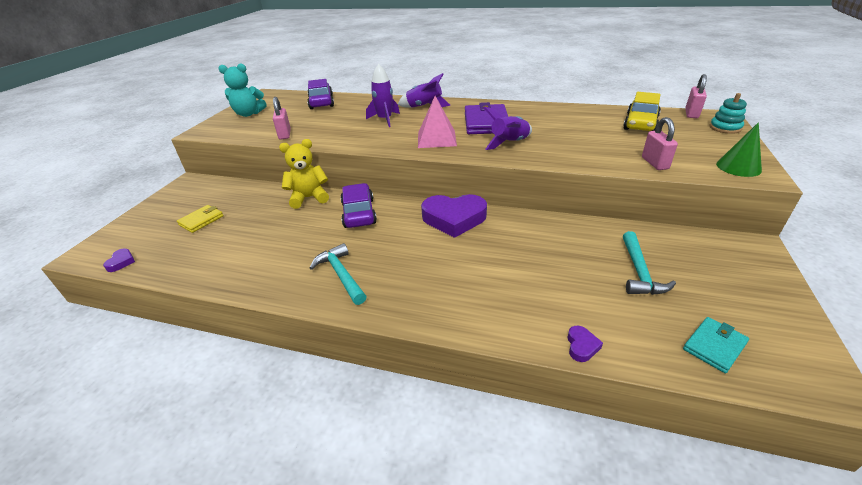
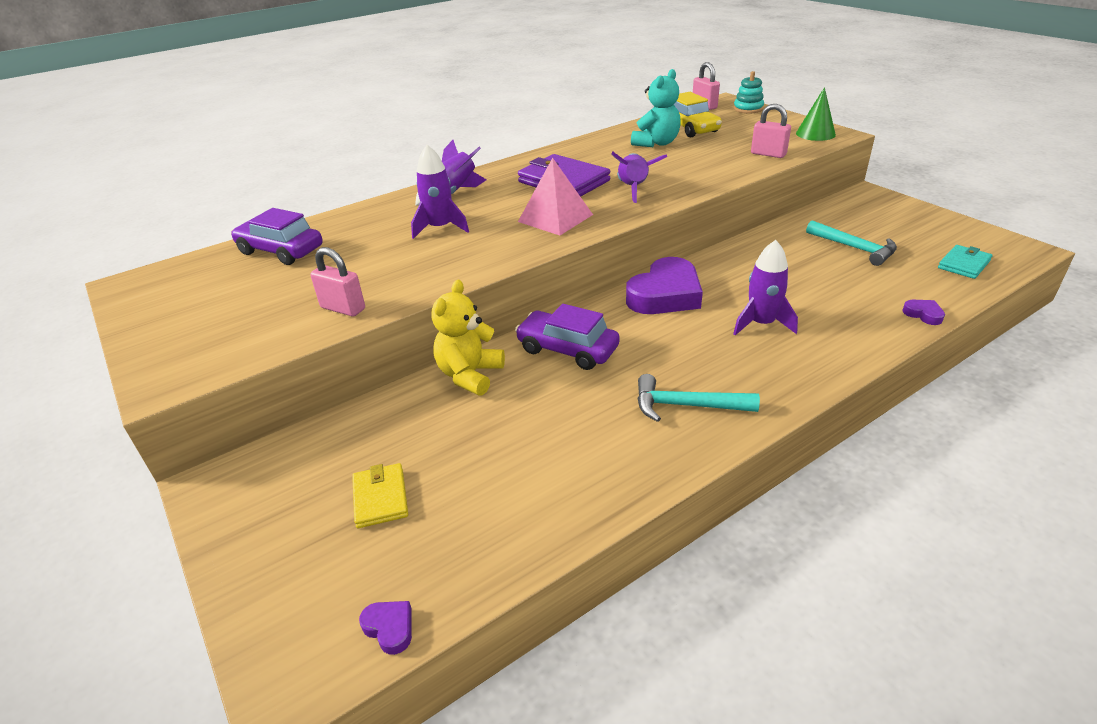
camera: 50 degrees left, 0 degrees up
(248, 114) = (186, 320): turquoise teddy bear -> turquoise teddy bear (656, 143)
(465, 268) = (761, 324): none -> purple rocket
(714, 346) = (963, 264): turquoise wallet -> turquoise wallet turned 45 degrees clockwise

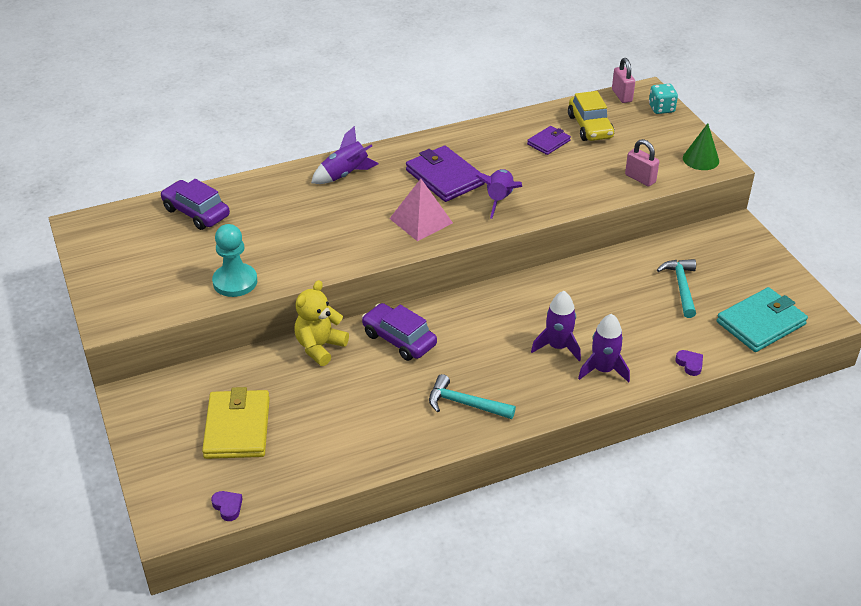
camera: 10 degrees right, 5 degrees up
(343, 308) = (235, 282): pink padlock -> turquoise pawn
(380, 498) = (237, 428): yellow wallet -> yellow wallet, size x1.79
(440, 228) = (325, 213): purple rocket -> purple rocket (603, 370)
(656, 143) = (548, 142): turquoise teddy bear -> purple wallet
(665, 295) = (496, 303): purple heart -> none
(748, 109) = (661, 108): turquoise stacking toy -> turquoise dice
(854, 248) = (681, 287): turquoise hammer -> turquoise hammer turned 150 degrees counterclockwise
(963, 264) = (760, 323): turquoise wallet -> turquoise wallet, size x1.79

